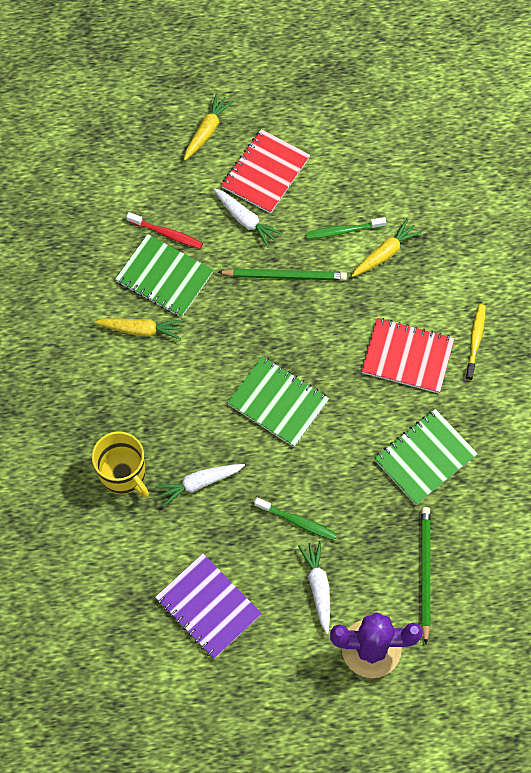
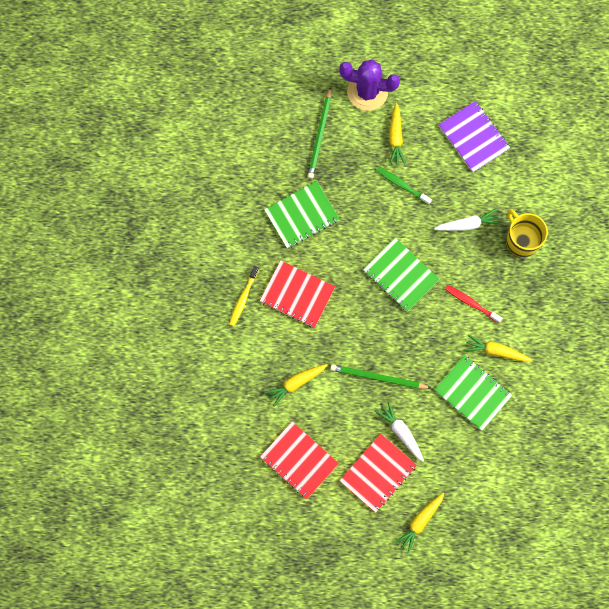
camera: 170 degrees left, 10 degrees up
(167, 234) = (466, 431): red toothbrush -> red toothbrush (471, 303)
(318, 587) = (395, 137): white carrot -> yellow carrot
(343, 231) = (325, 409): green toothbrush -> none
(361, 172) = (299, 460): none -> red notebook

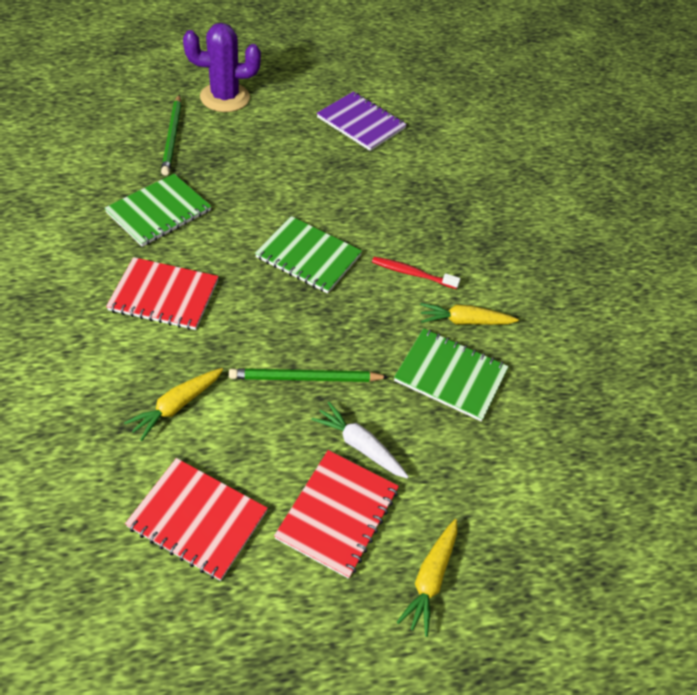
camera: 20 degrees left, 25 degrees down
(243, 298) = (81, 310): yellow toothbrush -> none
(395, 137) = (268, 131): yellow carrot -> none
(402, 185) = (287, 170): green toothbrush -> none
(467, 224) = (380, 197): white carrot -> none
(522, 240) = (452, 204): yellow mug -> none

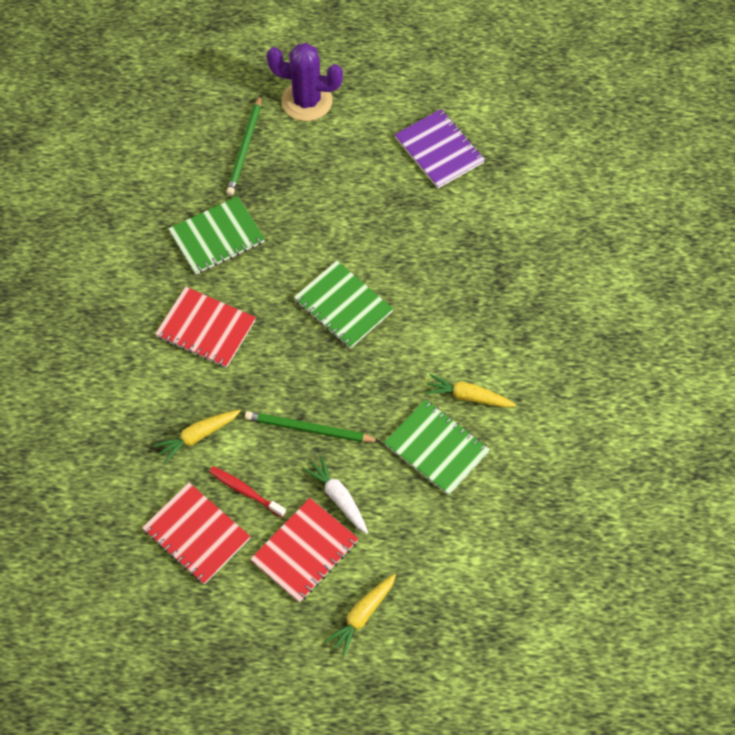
camera: 20 degrees right, 10 degrees up
(412, 274) = (435, 339): red toothbrush -> red toothbrush (245, 491)

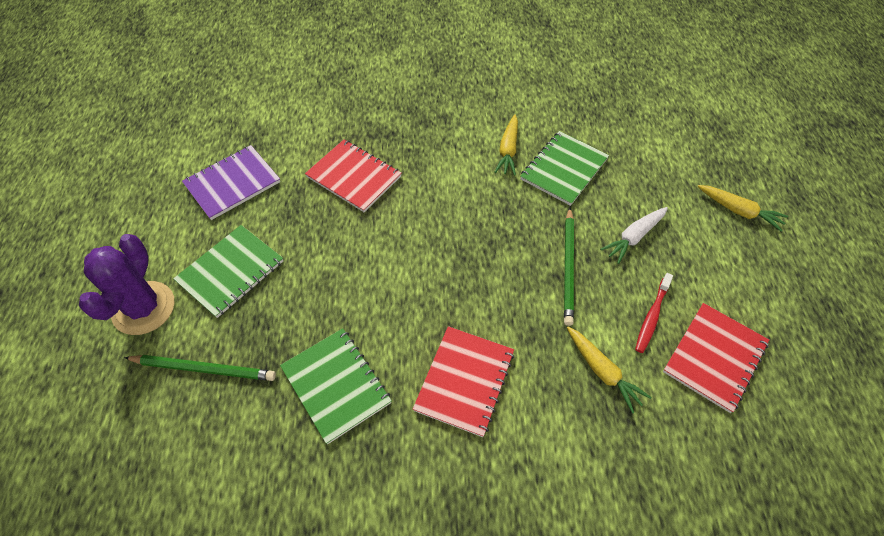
camera: 95 degrees left, 5 degrees down
(304, 551) = (696, 259): red notebook -> red notebook (354, 177)
(343, 306) = (422, 250): green notebook -> green notebook (230, 271)

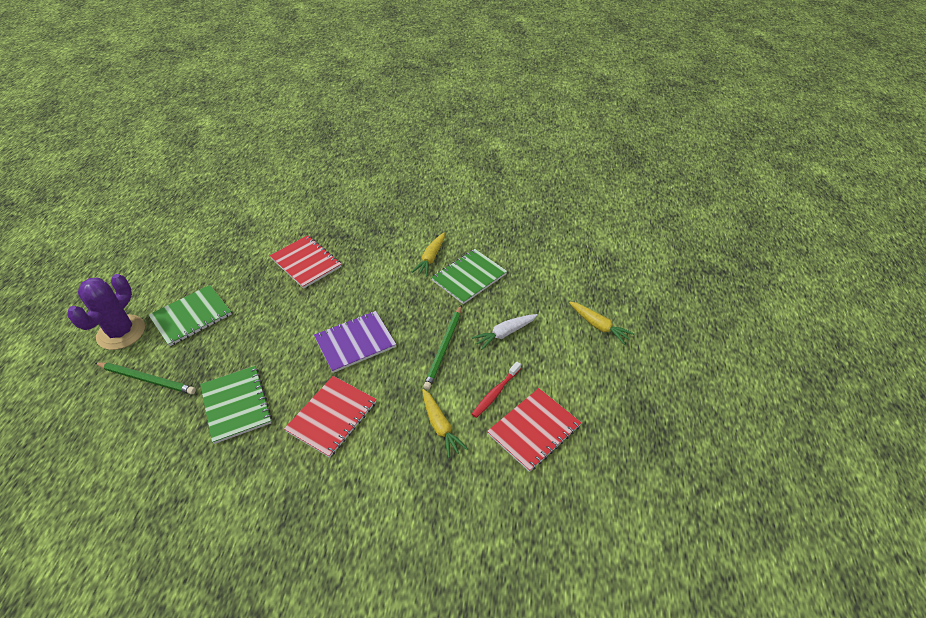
camera: 10 degrees right, 10 degrees down
(232, 183) = (216, 256): purple notebook -> purple notebook (355, 342)

